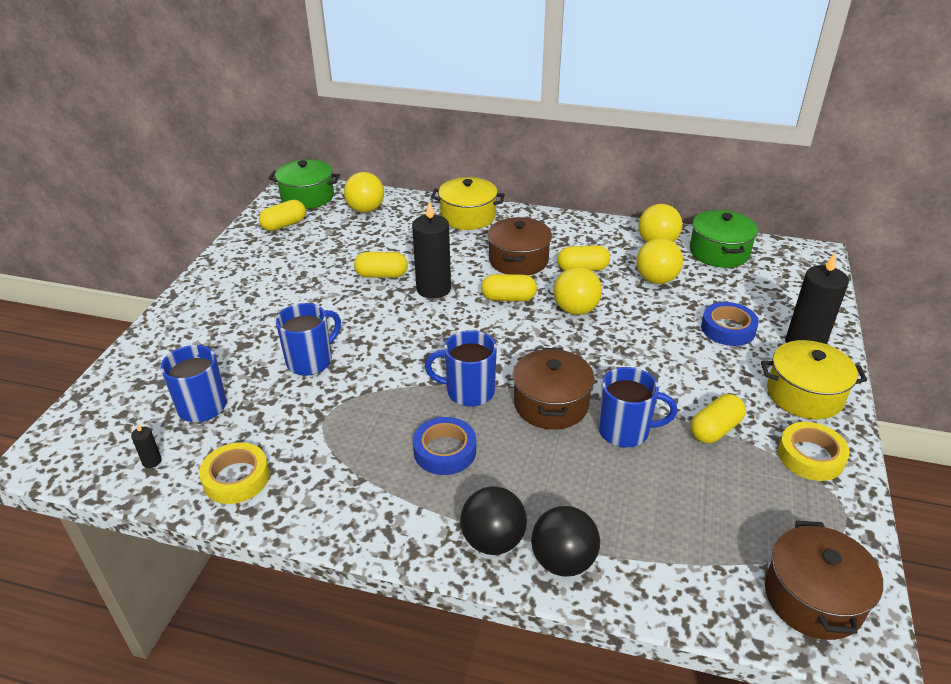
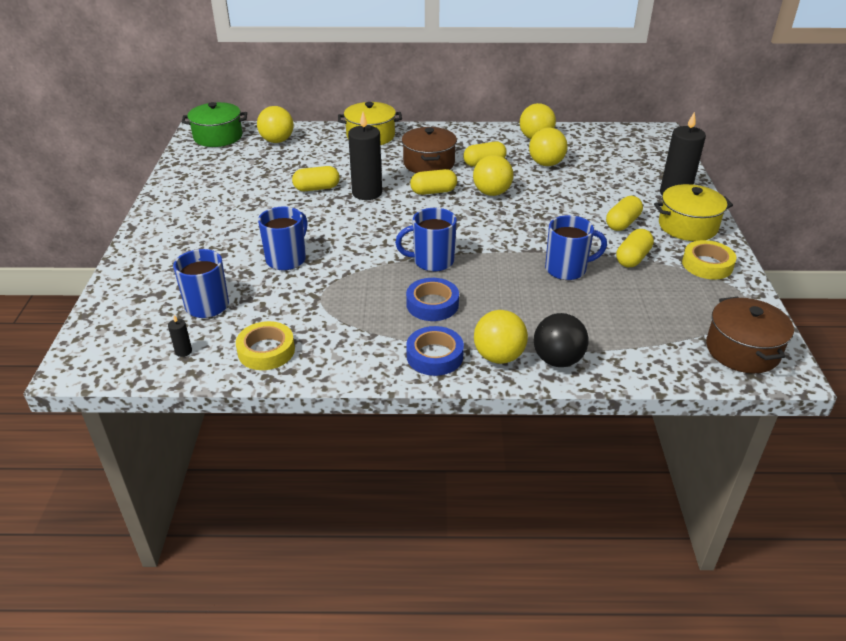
camera: 15 degrees left, 0 degrees up
(284, 225) = (208, 161): yellow capsule -> yellow capsule (622, 223)
(493, 540) = (498, 356): black ball -> yellow ball
(551, 404) = (502, 260): brown pot -> none
(719, 252) = (586, 139): green pot -> none
(728, 329) = (615, 190): blue tape -> blue tape (434, 356)

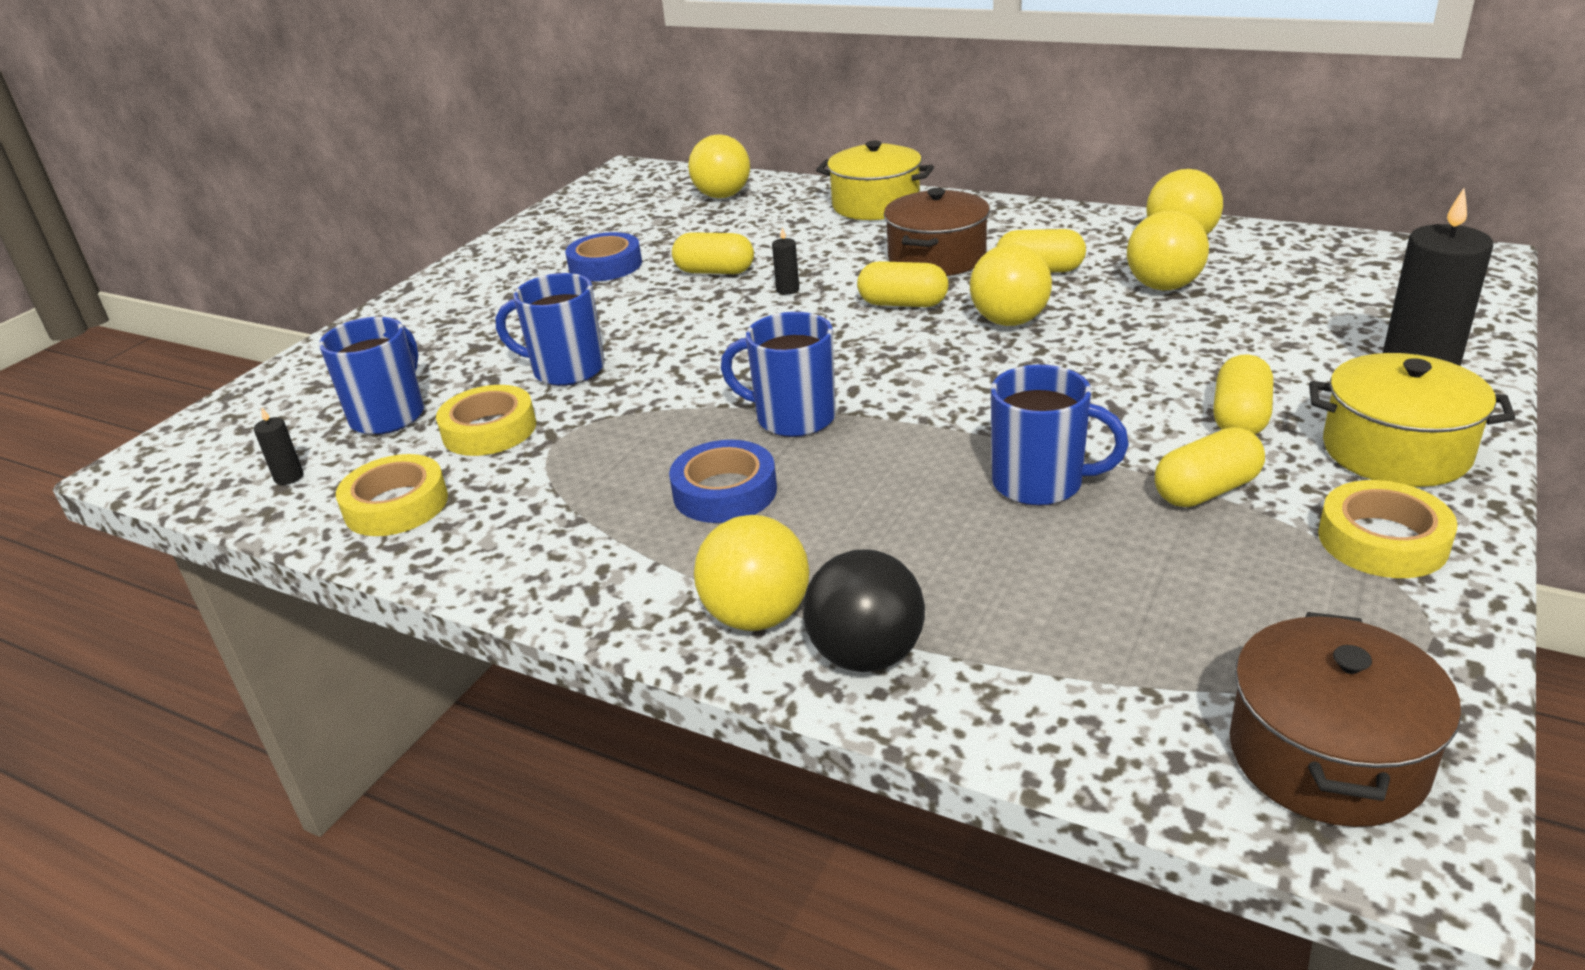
camera: 30 degrees right, 5 degrees down
(218, 137) = (644, 181): green pot -> none
(277, 300) = (489, 430): none -> yellow tape
(287, 259) = (566, 370): blue mug -> blue mug turned 135 degrees counterclockwise
(367, 193) = (787, 290): black candle -> black candle, size x0.42
(434, 356) = (643, 584): blue tape -> blue tape (605, 265)
(622, 223) = (1239, 418): yellow capsule -> yellow capsule turned 45 degrees counterclockwise

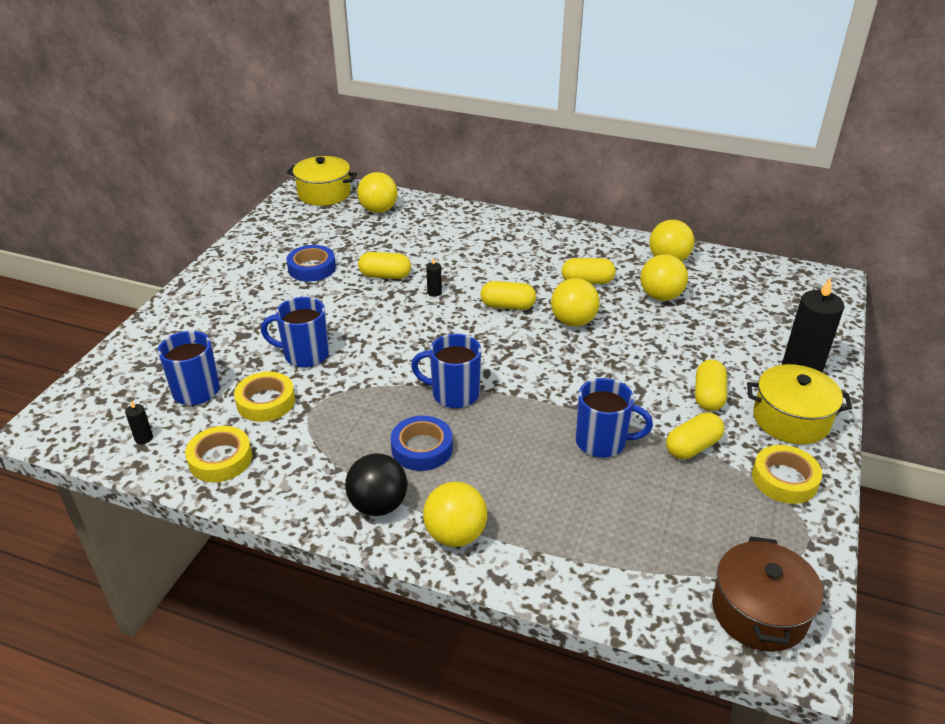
camera: 10 degrees left, 5 degrees up
(866, 655) = (520, 559): black ball -> black ball (378, 505)
(876, 205) = (480, 222): yellow pot -> yellow pot (324, 193)
(937, 258) = (524, 269): brown pot -> none

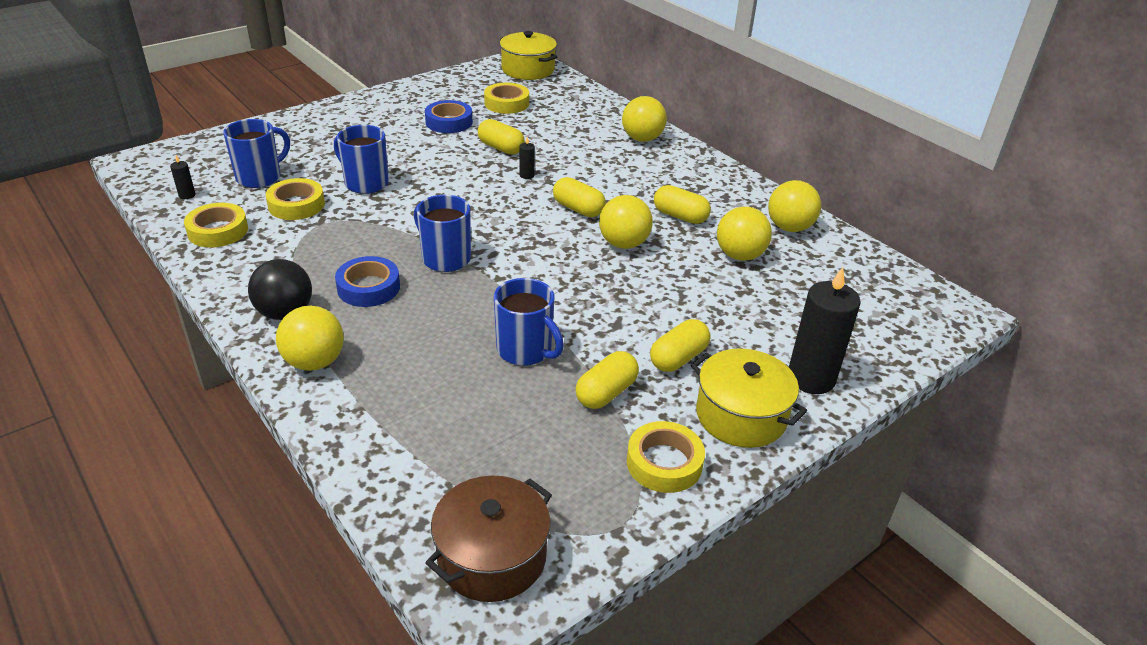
camera: 30 degrees right, 0 degrees up
(342, 232) = (506, 103): none -> yellow tape
(378, 210) = (558, 96): yellow ball -> yellow ball (642, 139)
(692, 447) = (606, 393): yellow capsule -> yellow capsule turned 45 degrees counterclockwise

